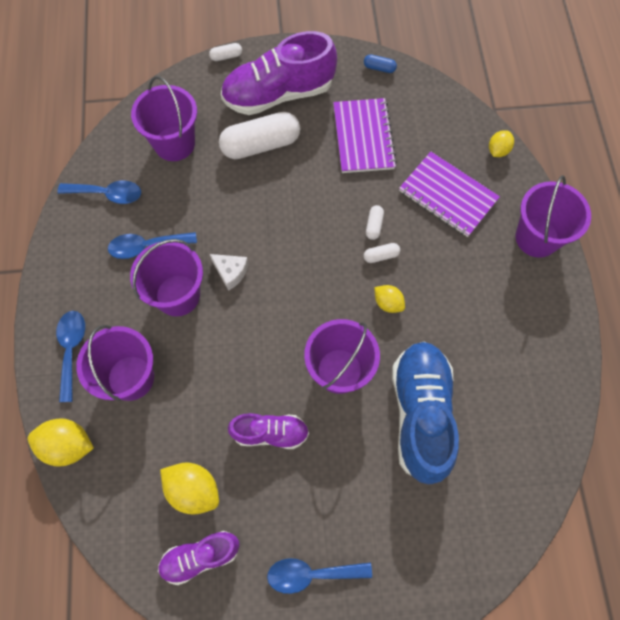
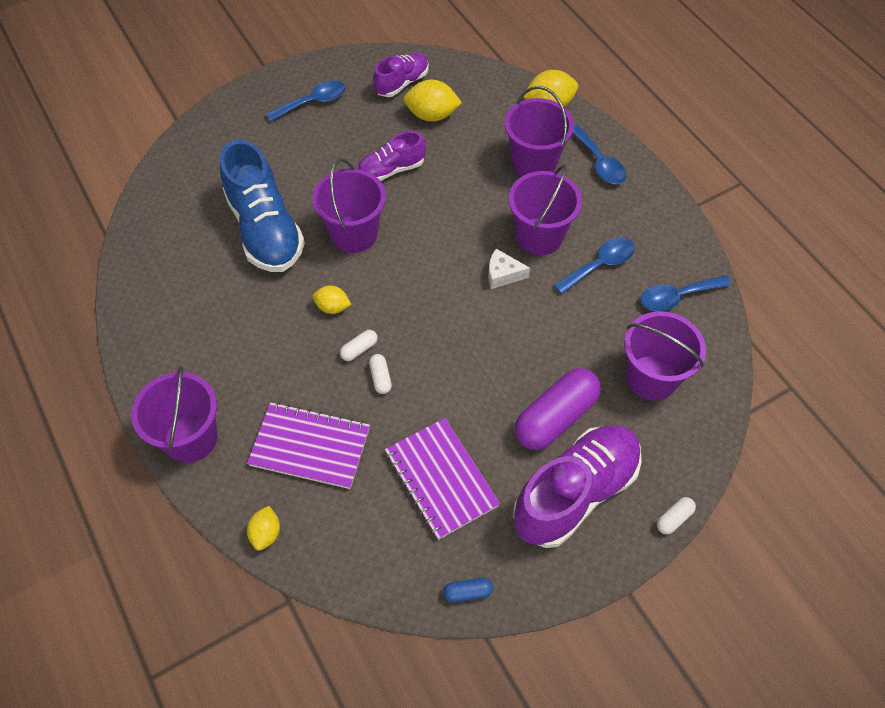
camera: 155 degrees right, 10 degrees down
(260, 145) = (556, 417): white capsule -> purple capsule

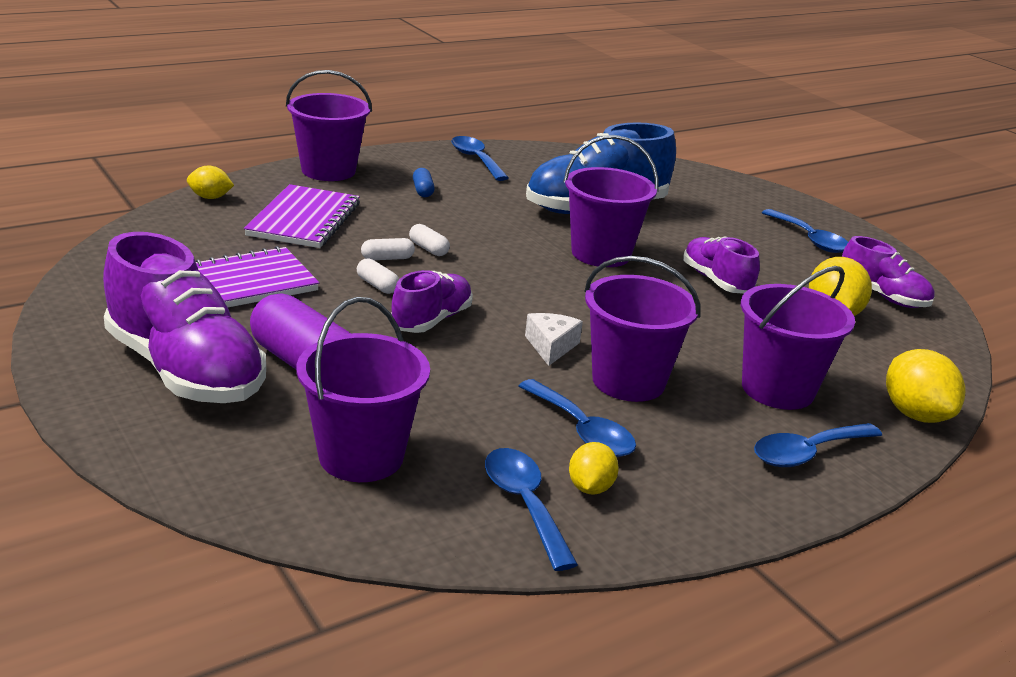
camera: 85 degrees right, 30 degrees down
(155, 314) = (476, 159): none -> blue spoon
(332, 307) = (488, 237): yellow lemon -> yellow lemon (590, 487)
(468, 592) = (86, 290): blue capsule -> blue capsule (422, 191)
(478, 345) = (431, 320): none -> purple shoe
(674, 518) = (109, 447): white capsule -> white capsule (377, 285)

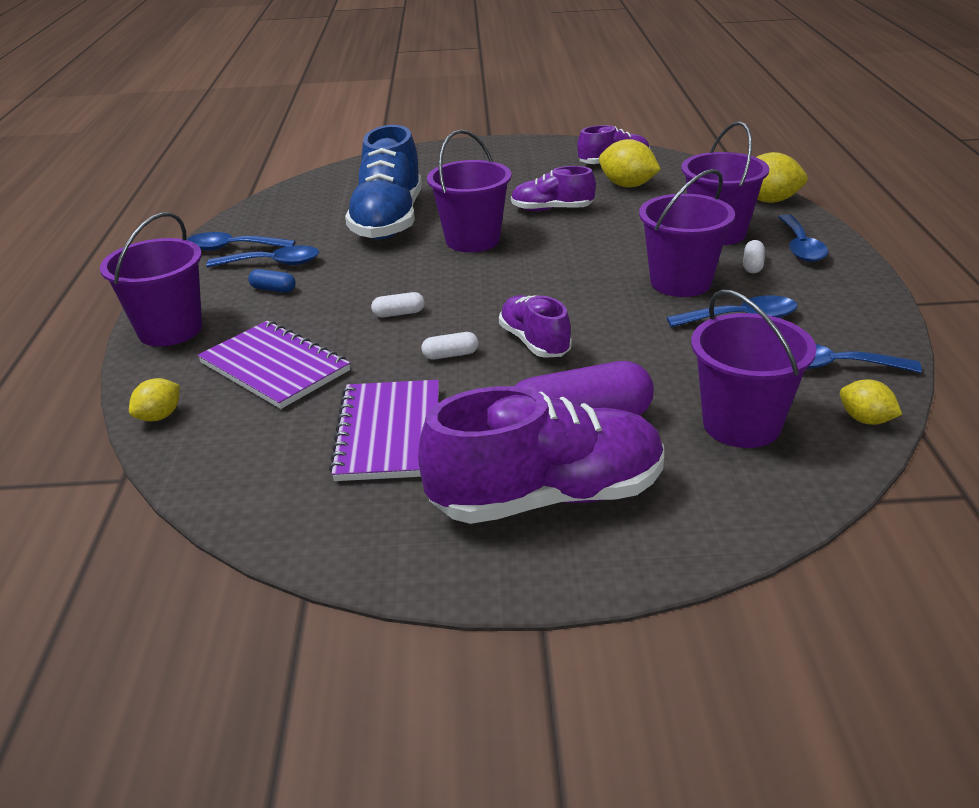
camera: 55 degrees left, 5 degrees up
(387, 258) = (400, 338): white capsule -> white capsule (752, 265)
(551, 346) = (611, 299): white cheese -> none
(590, 487) = (818, 334): yellow lemon -> yellow lemon (865, 420)
(810, 239) = (513, 160): blue spoon -> blue spoon (273, 263)

